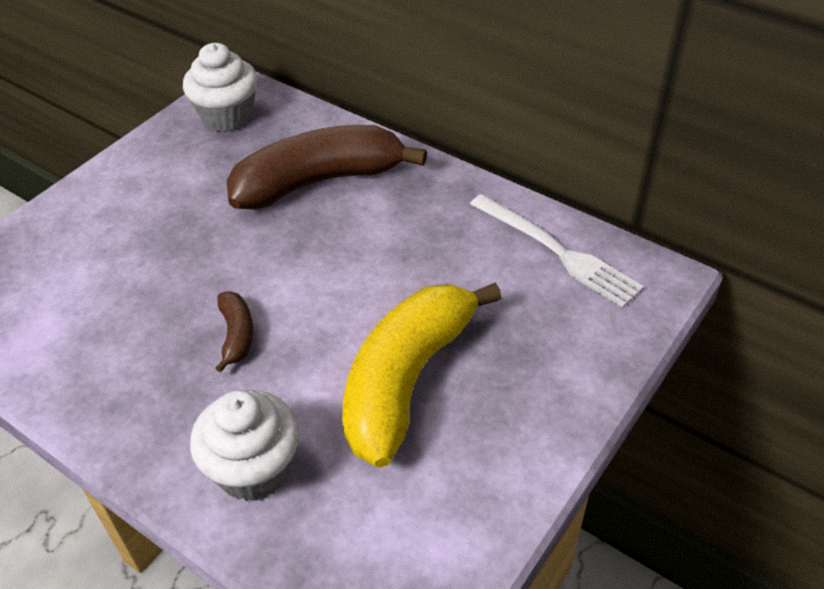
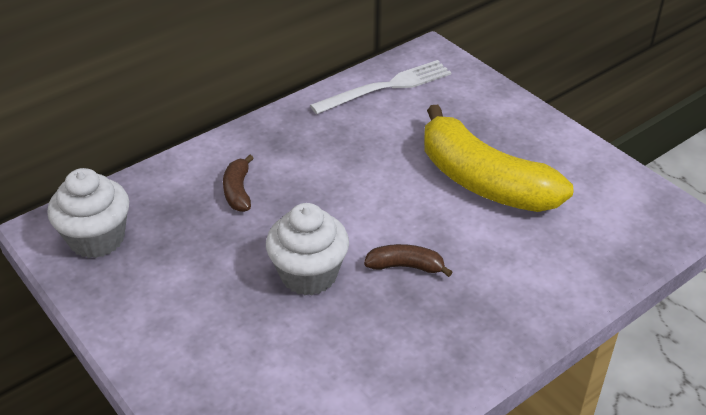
camera: 75 degrees left, 5 degrees down
(254, 469) = (545, 272): white cupcake -> white cupcake (309, 274)
(318, 182) = (238, 191): brown banana -> brown banana, size x0.43

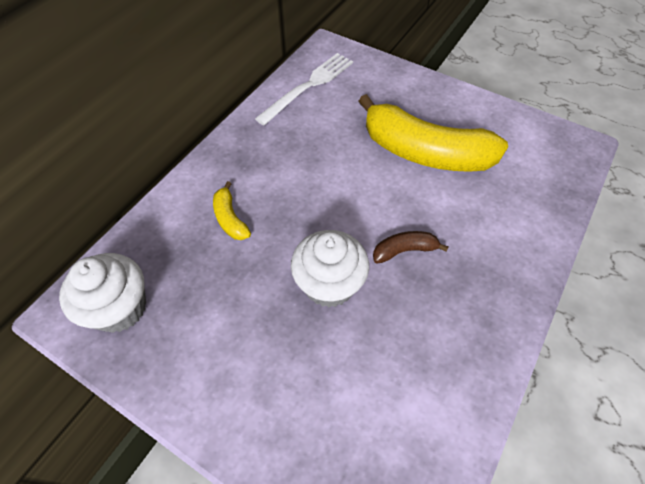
camera: 20 degrees left, 15 degrees up
(238, 191) = (230, 219): brown banana -> yellow banana

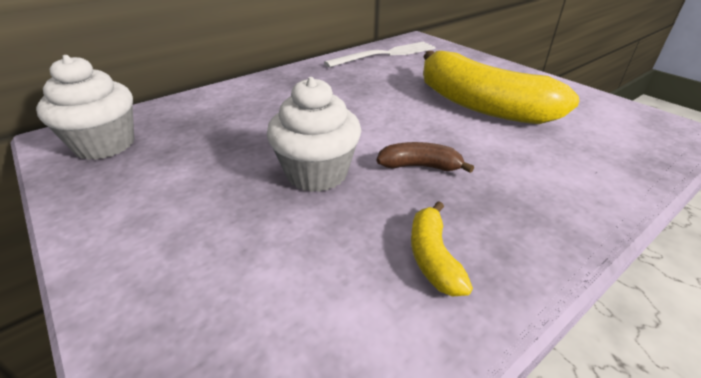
camera: 20 degrees right, 20 degrees down
(230, 219) = (254, 112): yellow banana -> yellow banana (433, 257)

